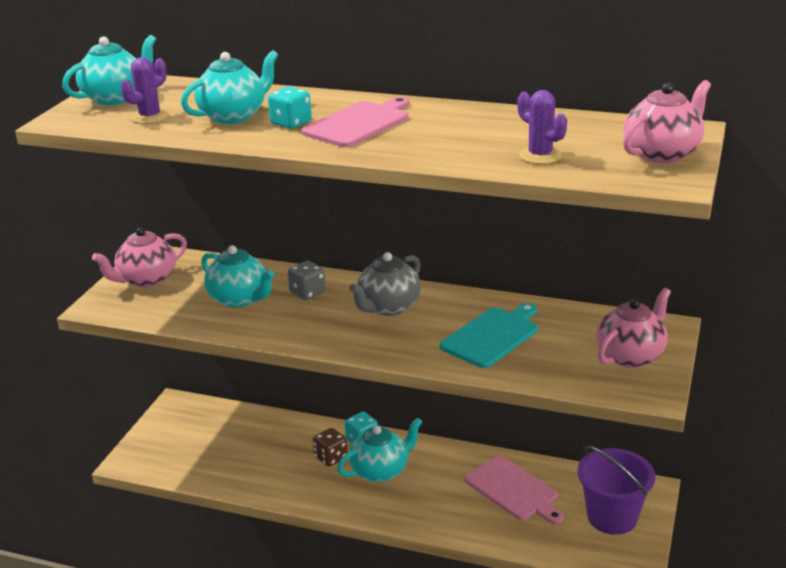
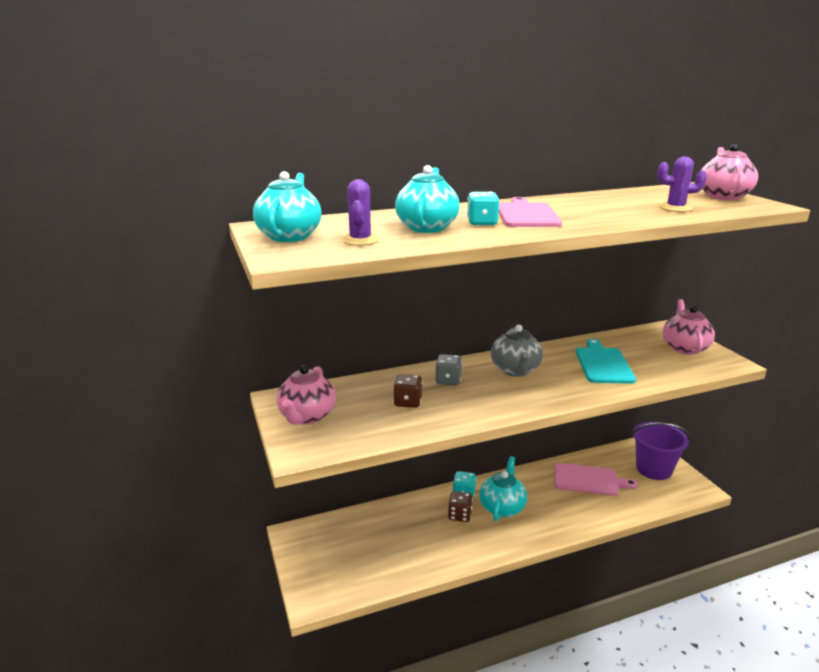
camera: 40 degrees left, 5 degrees down
(239, 299) = (408, 402): turquoise teapot -> brown dice

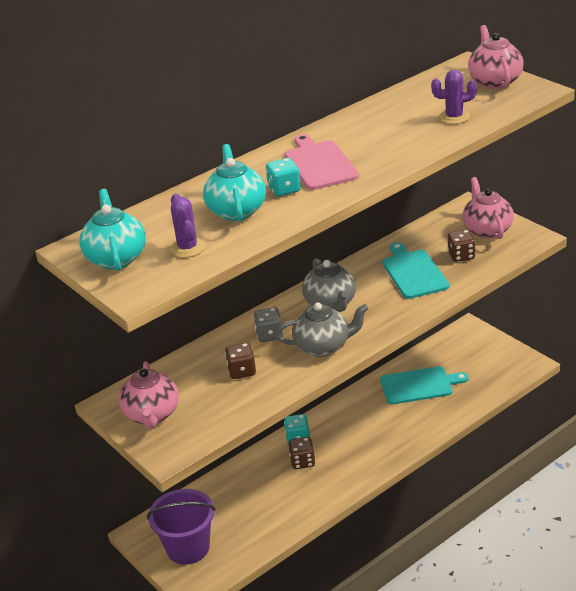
camera: 15 degrees left, 10 degrees up
(493, 401) = (323, 347): none -> grey teapot
(502, 507) = (342, 441): turquoise teapot -> none
(588, 480) = (419, 385): pink cutting board -> turquoise cutting board
(653, 469) = (480, 354): purple bucket -> purple bucket (188, 548)
(654, 361) = (461, 256): none -> brown dice

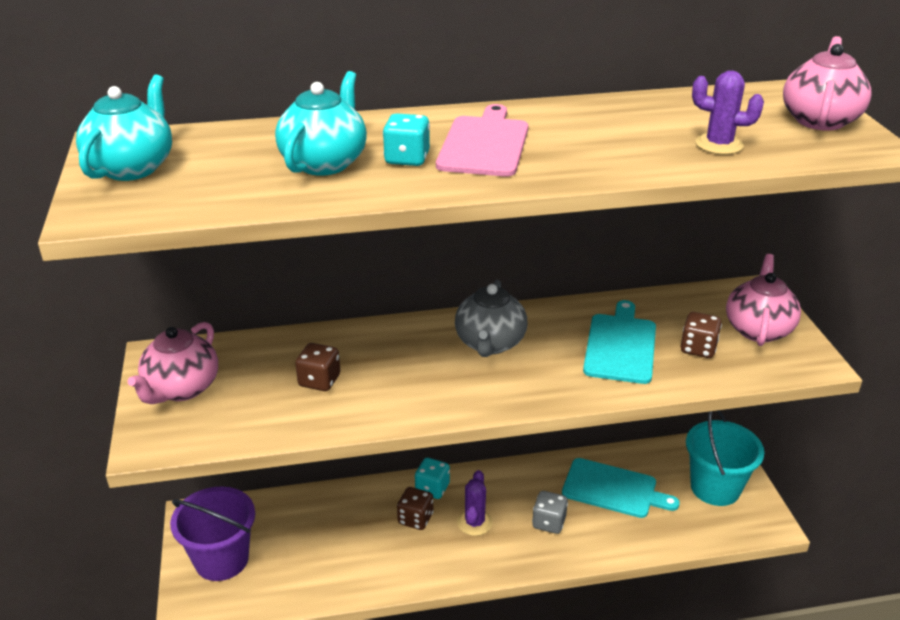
camera: 25 degrees right, 0 degrees up
(187, 248) = (216, 185): purple cactus -> purple cactus (474, 522)
(269, 335) = (389, 351): grey dice -> grey dice (549, 522)
(323, 347) = (434, 392): grey teapot -> none
(482, 356) = (715, 487): none -> turquoise bucket

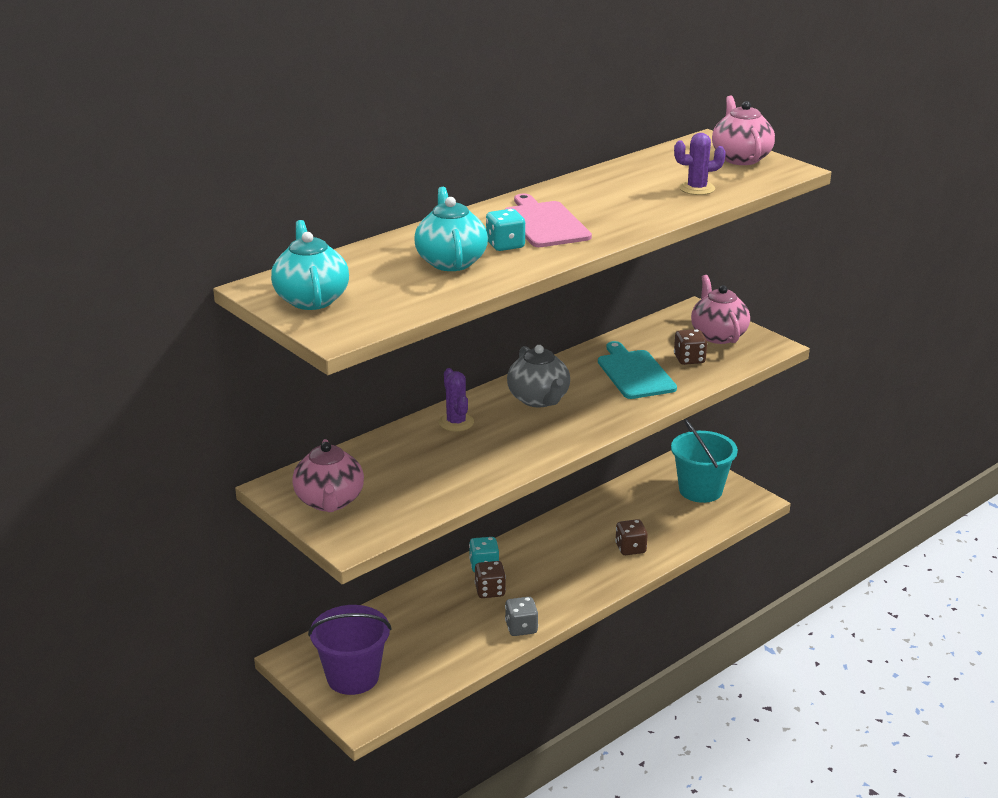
camera: 30 degrees left, 5 degrees down
(319, 381) = (436, 462): brown dice -> brown dice (630, 548)
(474, 522) = (540, 576): purple cactus -> purple cactus (456, 422)
(549, 522) = (597, 556): grey dice -> grey dice (521, 628)
(613, 489) = (627, 517): turquoise cutting board -> none

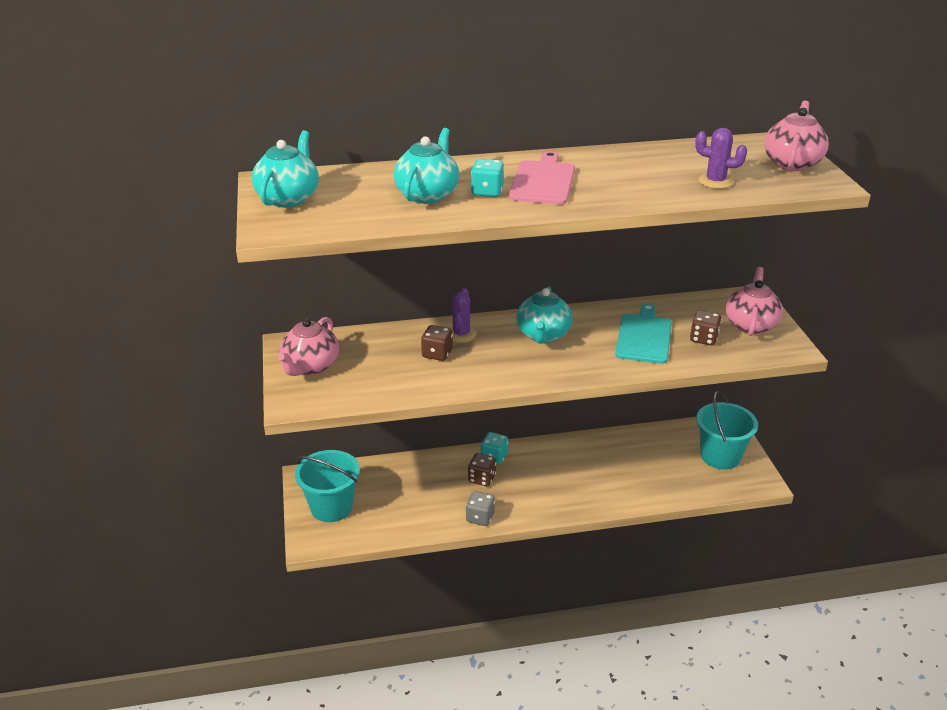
camera: 30 degrees right, 5 degrees up
(353, 677) = (331, 507): purple bucket -> turquoise bucket
(539, 399) = (543, 335): grey teapot -> turquoise teapot
(630, 548) = (619, 485): brown dice -> brown dice (437, 354)

